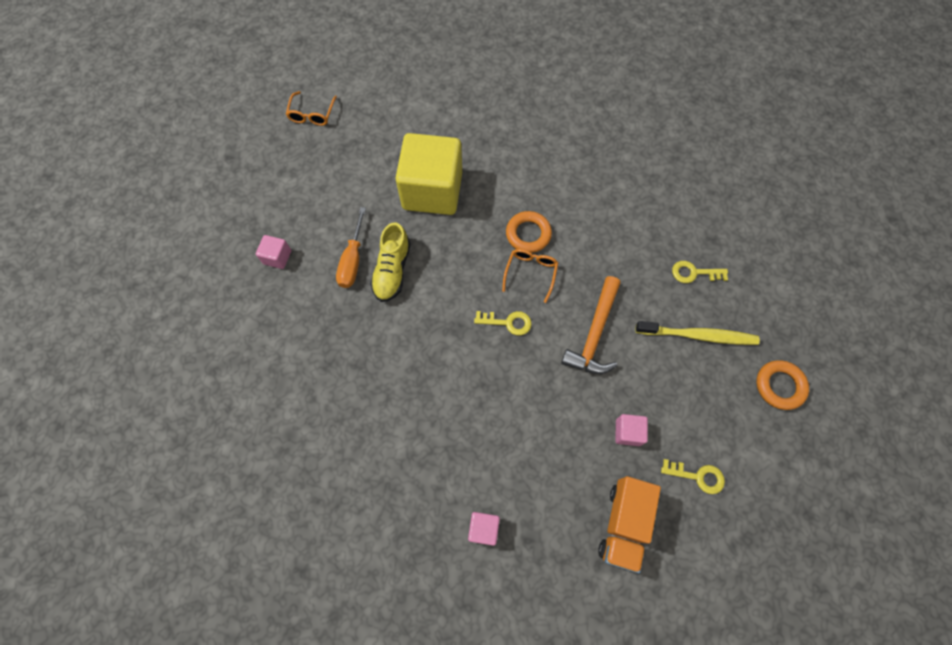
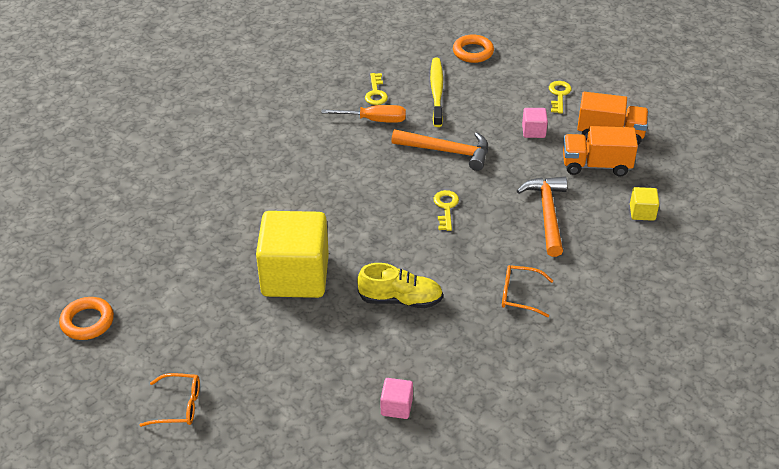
camera: 95 degrees left, 25 degrees down
(352, 261) = (393, 335): orange screwdriver -> orange screwdriver (375, 120)
(483, 528) = (642, 212): pink cube -> yellow cube
(490, 421) = (547, 214): none -> orange hammer
(528, 234) = (345, 198): orange ring -> orange ring (87, 322)
(530, 273) = (389, 194): orange glasses -> orange glasses (519, 295)
(565, 493) = (596, 165): none -> orange truck

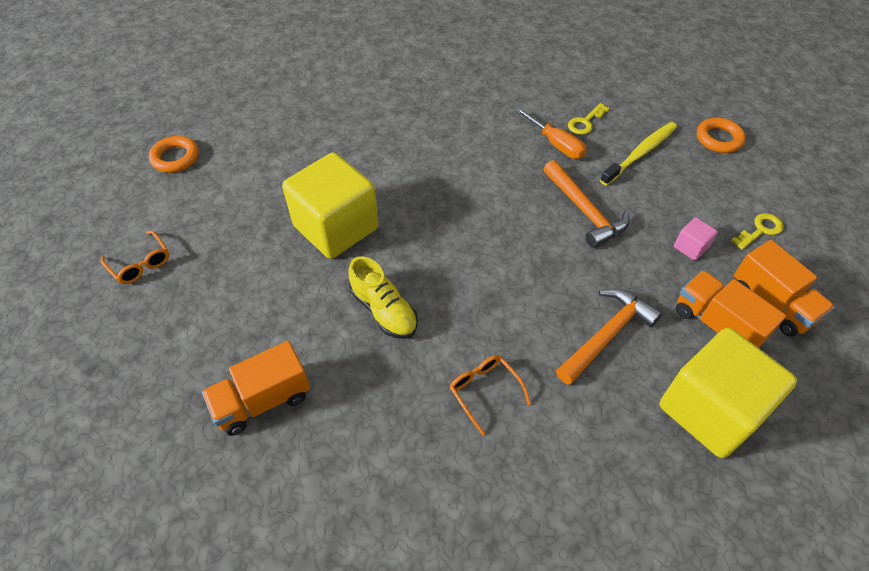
camera: 45 degrees right, 10 degrees up
(396, 407) = (263, 400): pink cube -> orange truck
(446, 208) = (521, 259): yellow key -> none
(642, 212) = (710, 410): yellow cube -> yellow cube, size x2.46

